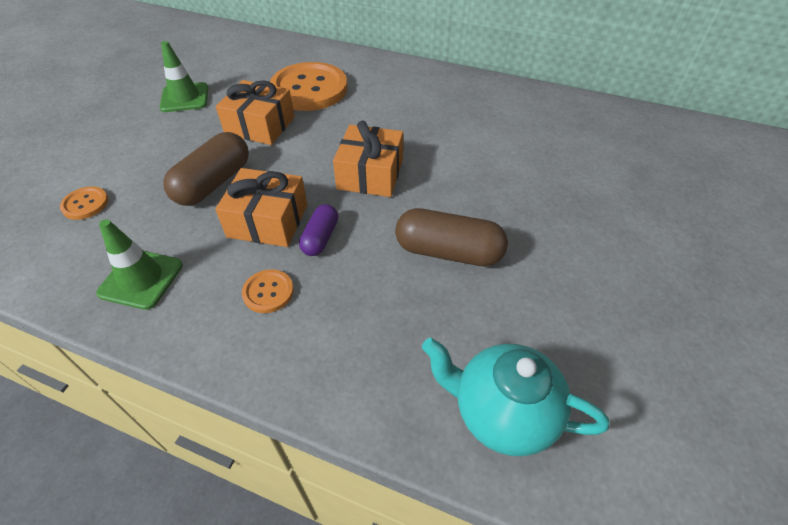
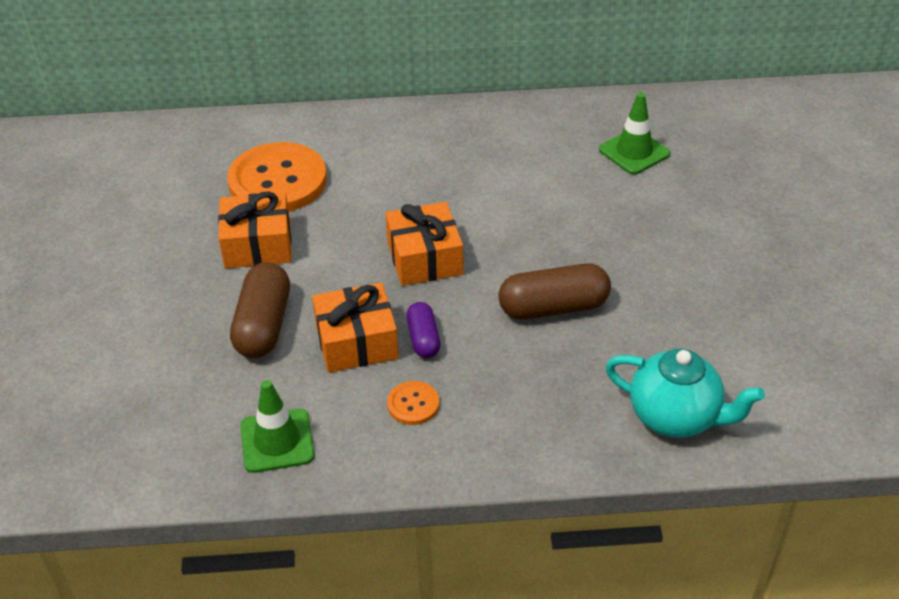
camera: 25 degrees left, 5 degrees down
(85, 204) = (139, 397): orange button -> none
(185, 98) = (131, 240): green traffic cone -> green traffic cone (634, 152)
(502, 413) = (675, 417): turquoise teapot -> turquoise teapot turned 150 degrees counterclockwise

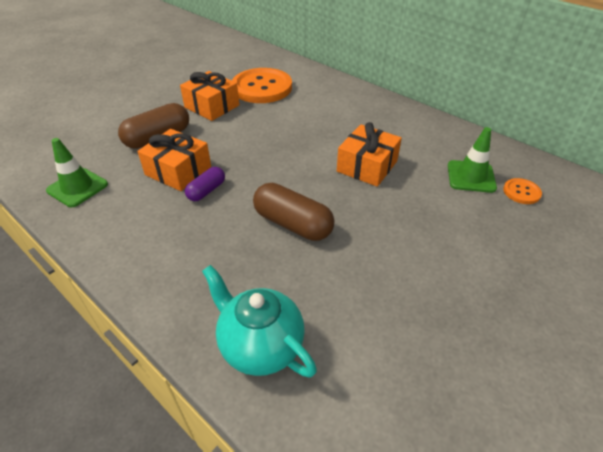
camera: 45 degrees right, 0 degrees up
(413, 404) = (150, 217): orange button -> orange button (521, 192)
(424, 258) = (269, 156): orange gift -> orange gift (367, 166)
(675, 417) = (260, 346): turquoise teapot -> turquoise teapot turned 150 degrees clockwise

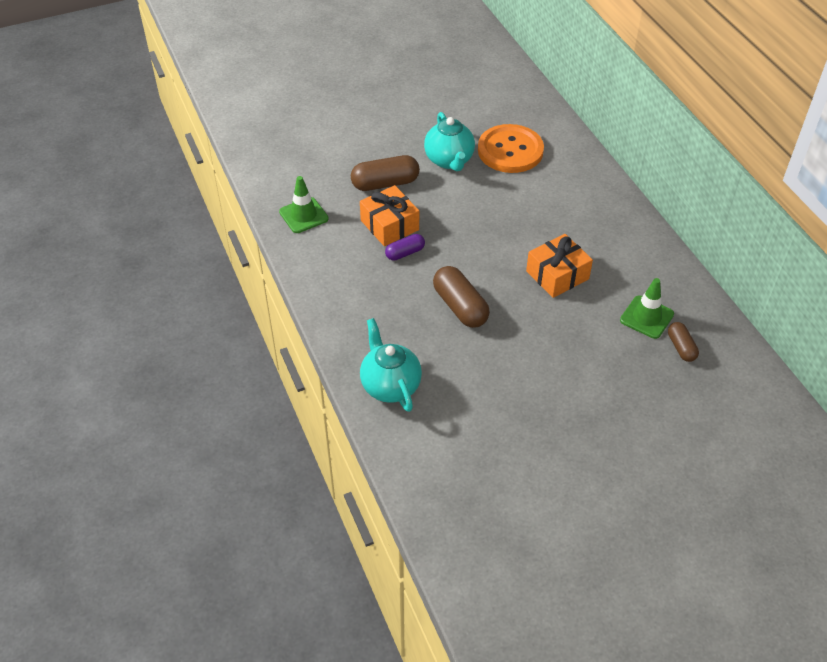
camera: 25 degrees right, 5 degrees up
(212, 106) = (449, 160): orange gift -> turquoise teapot
(521, 192) = (681, 347): orange button -> brown capsule

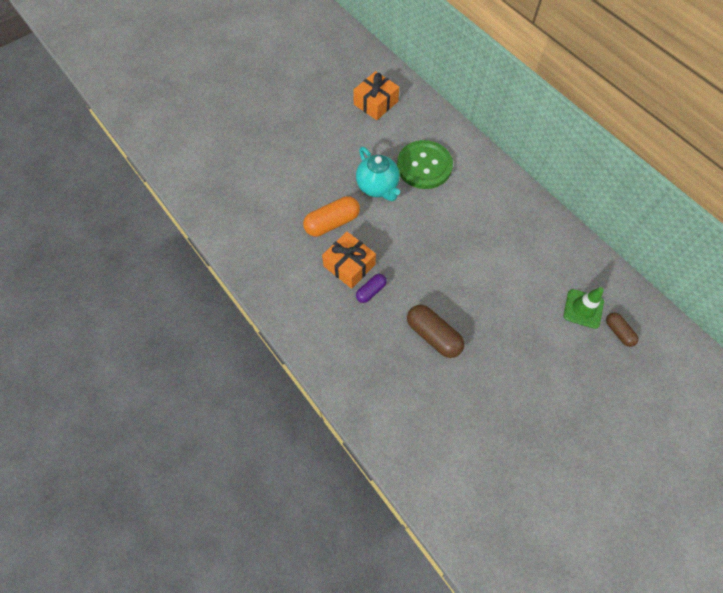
camera: 15 degrees left, 15 degrees up
(303, 215) = (273, 272): green traffic cone -> none
(385, 183) = (332, 223): brown capsule -> orange capsule
(390, 385) = (401, 432): turquoise teapot -> none
(510, 151) = (424, 166): orange button -> green button
(557, 275) = (501, 284): orange gift -> orange gift (376, 103)

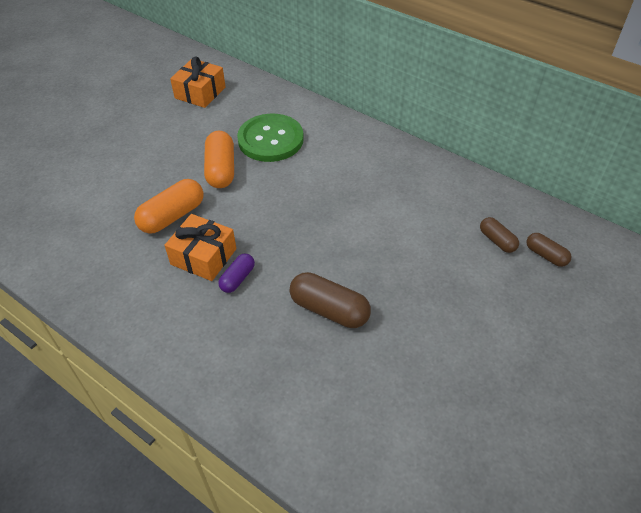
camera: 15 degrees left, 15 degrees down
(377, 187) = (221, 169): turquoise teapot -> orange capsule
(583, 309) = (497, 241): green traffic cone -> brown capsule

